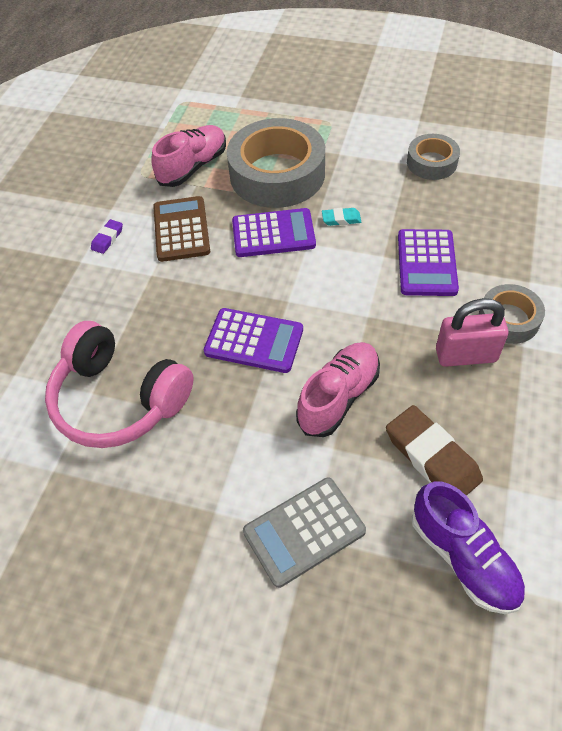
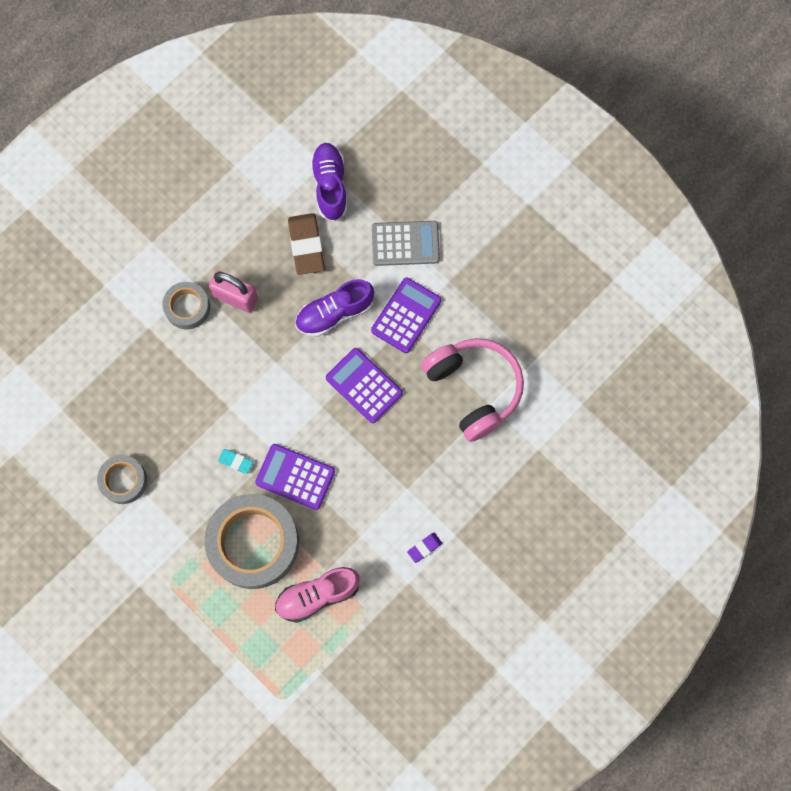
camera: 155 degrees left, 20 degrees up
(181, 229) = (363, 523): brown calculator -> none
(339, 397) = (334, 313): pink shoe -> purple shoe
(427, 263) = (204, 383): purple calculator -> purple calculator (406, 315)

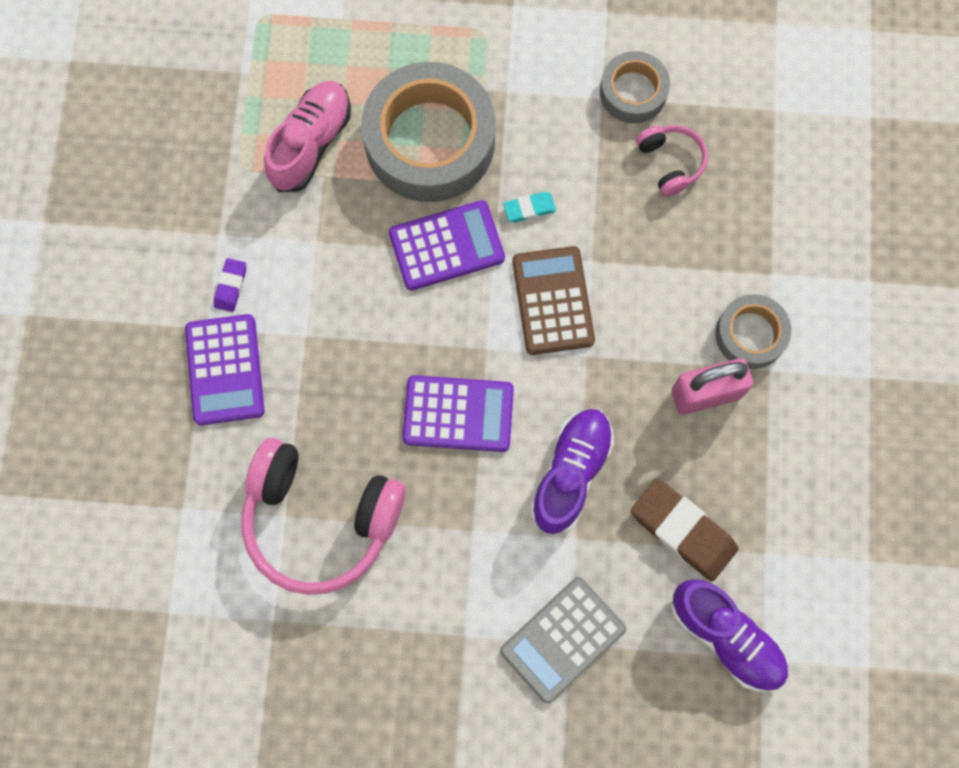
camera: 140 degrees right, 0 degrees up
(141, 426) = (670, 162): none -> pink headphones
(267, 403) = (552, 301): none -> brown calculator
(406, 315) = (481, 544): purple calculator -> purple calculator (225, 370)

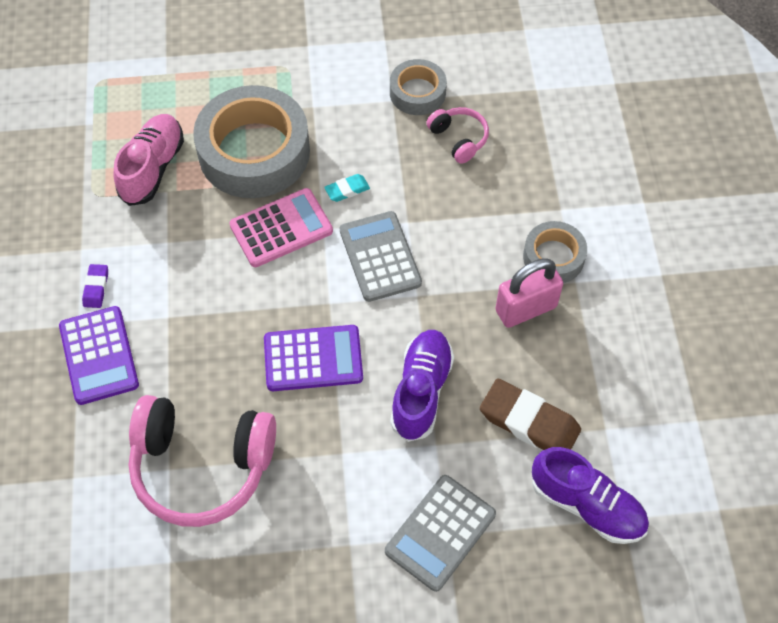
camera: 10 degrees left, 15 degrees down
(446, 246) = (281, 228): purple calculator -> pink calculator
(552, 301) = (380, 257): brown calculator -> grey calculator

